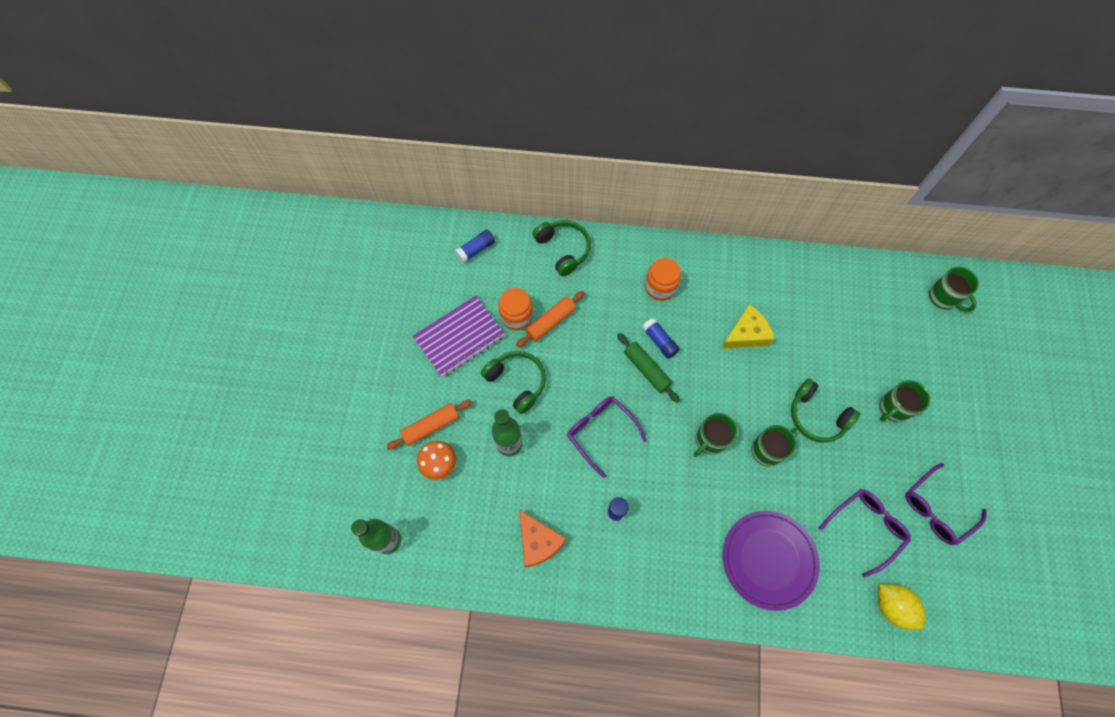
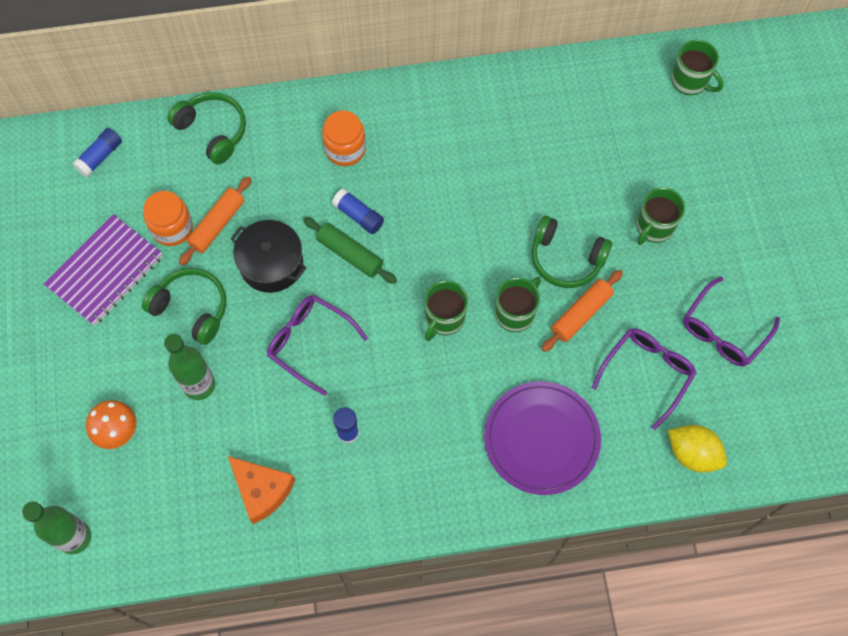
camera: 15 degrees left, 0 degrees up
(431, 426) = (95, 389): orange rolling pin -> orange rolling pin (581, 314)
(585, 362) = (271, 264): none -> black pot
(746, 334) = (463, 181): yellow cheese -> none

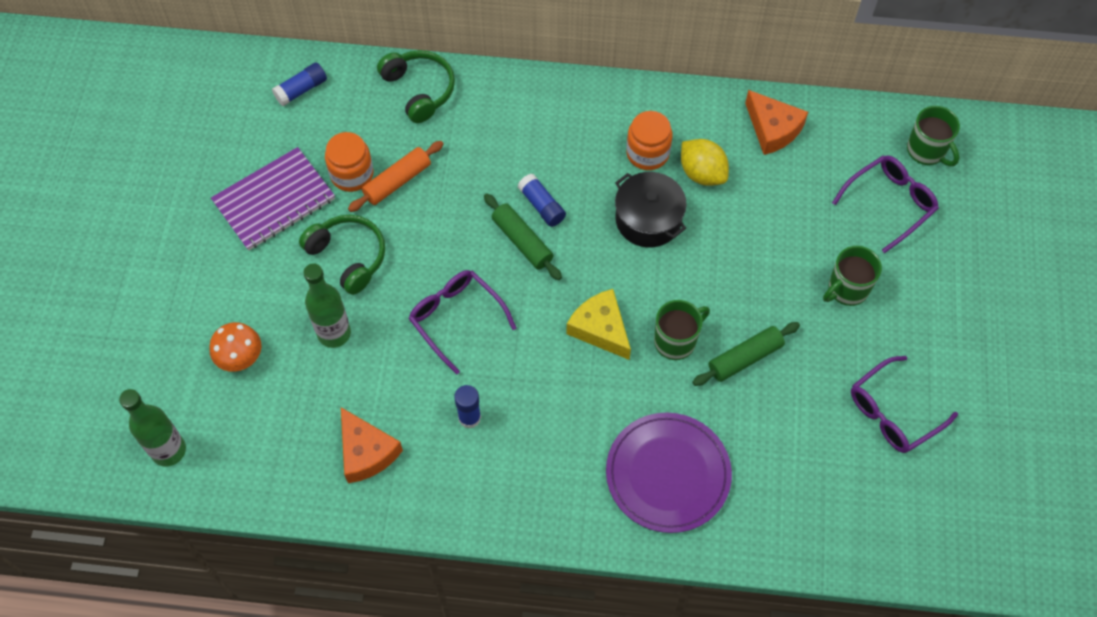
camera: 15 degrees right, 5 degrees down
(271, 264) = (440, 232): black pot -> black pot (648, 219)
(345, 149) = (547, 137): orange jar -> orange jar (647, 153)
(444, 319) = (600, 329): green mug -> yellow cheese
(548, 93) = (773, 129): none -> orange cheese
(566, 259) = (744, 299): green headphones -> none
(581, 314) = (745, 358): orange rolling pin -> green rolling pin
(647, 372) = (799, 435): purple glasses -> purple glasses (890, 203)
(692, 454) = (824, 530): yellow lemon -> yellow lemon (702, 173)

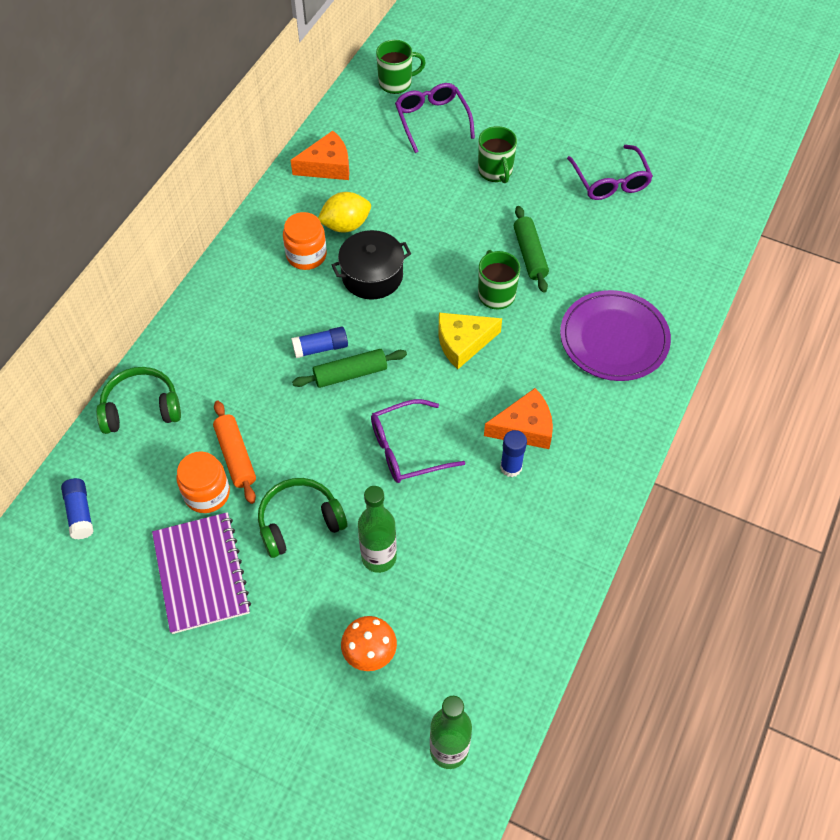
camera: 70 degrees left, 5 degrees down
(366, 452) = (515, 562): orange cheese -> orange cheese (524, 427)

